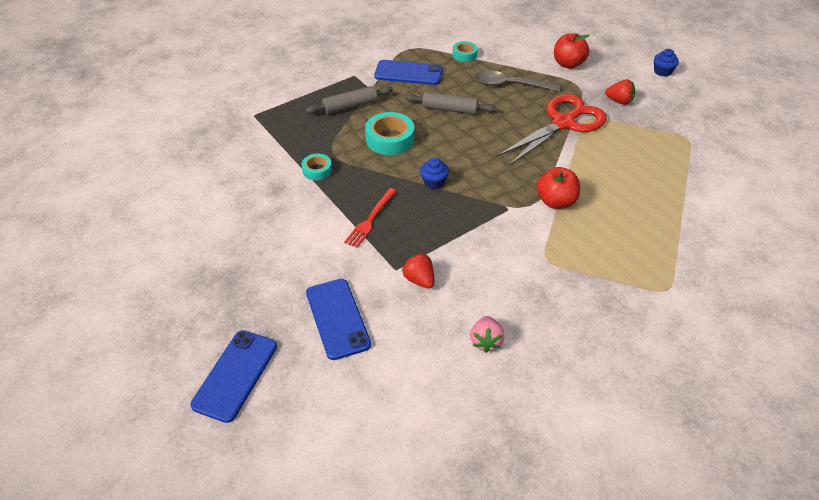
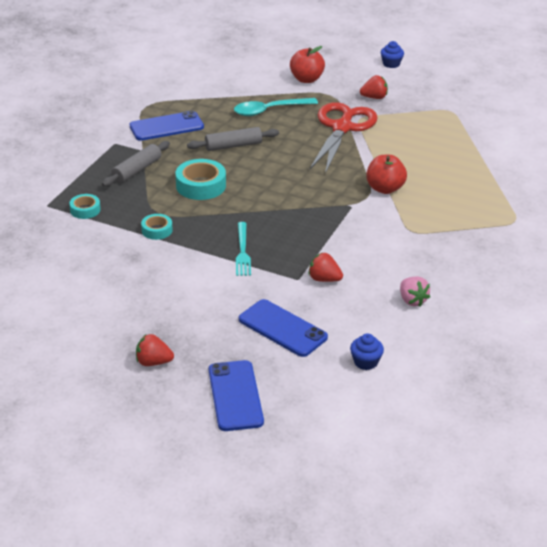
camera: 30 degrees left, 10 degrees down
(200, 304) = (153, 362): none -> red strawberry
(370, 219) = (242, 251): red fork -> turquoise fork
(434, 182) = (271, 206): blue cupcake -> blue cupcake (365, 362)
(464, 55) = (205, 96): turquoise tape -> turquoise tape (85, 210)
(510, 85) = (269, 110): grey spoon -> turquoise spoon

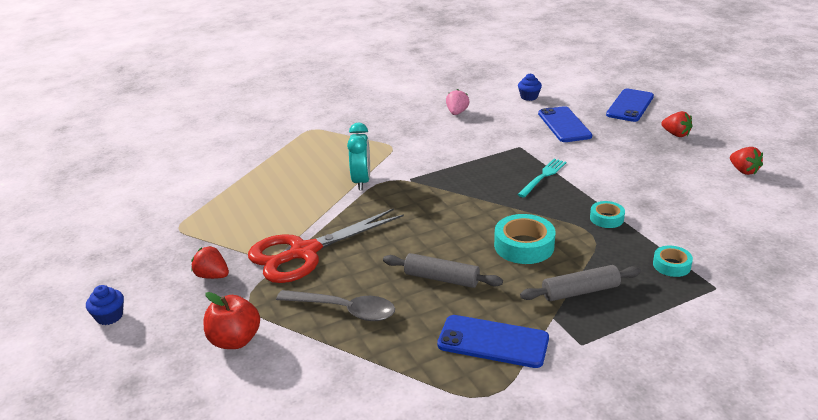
camera: 140 degrees left, 5 degrees down
(269, 110) = (344, 310): turquoise spoon -> grey spoon
(324, 279) = (500, 140): red strawberry -> red strawberry (743, 171)
(385, 188) = (361, 181): red apple -> turquoise clock

